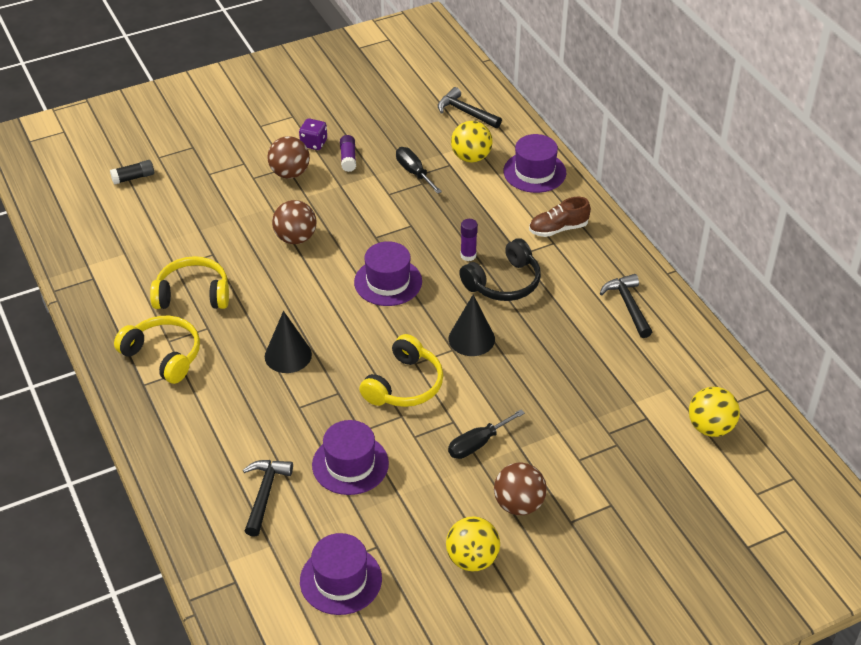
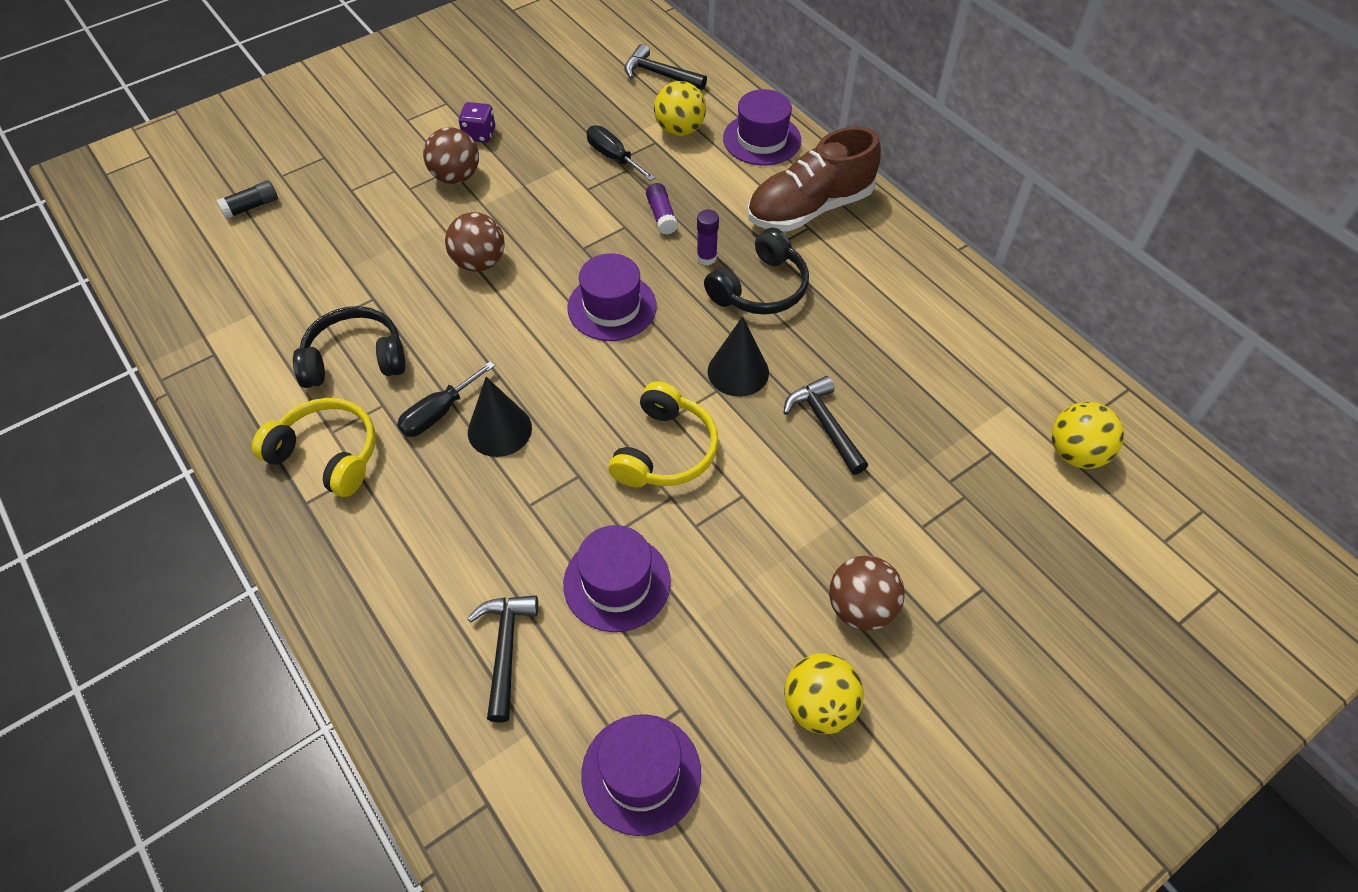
camera: 10 degrees left, 10 degrees up
(193, 294) = (355, 359): yellow headphones -> black headphones
(348, 158) = (527, 149): purple glue stick -> purple glue stick (661, 215)
(477, 444) = (783, 524): black screwdriver -> black screwdriver (439, 413)
(558, 229) = (810, 208): brown shoe -> brown shoe, size x1.79
(628, 306) = (923, 299): black hammer -> black hammer (825, 425)

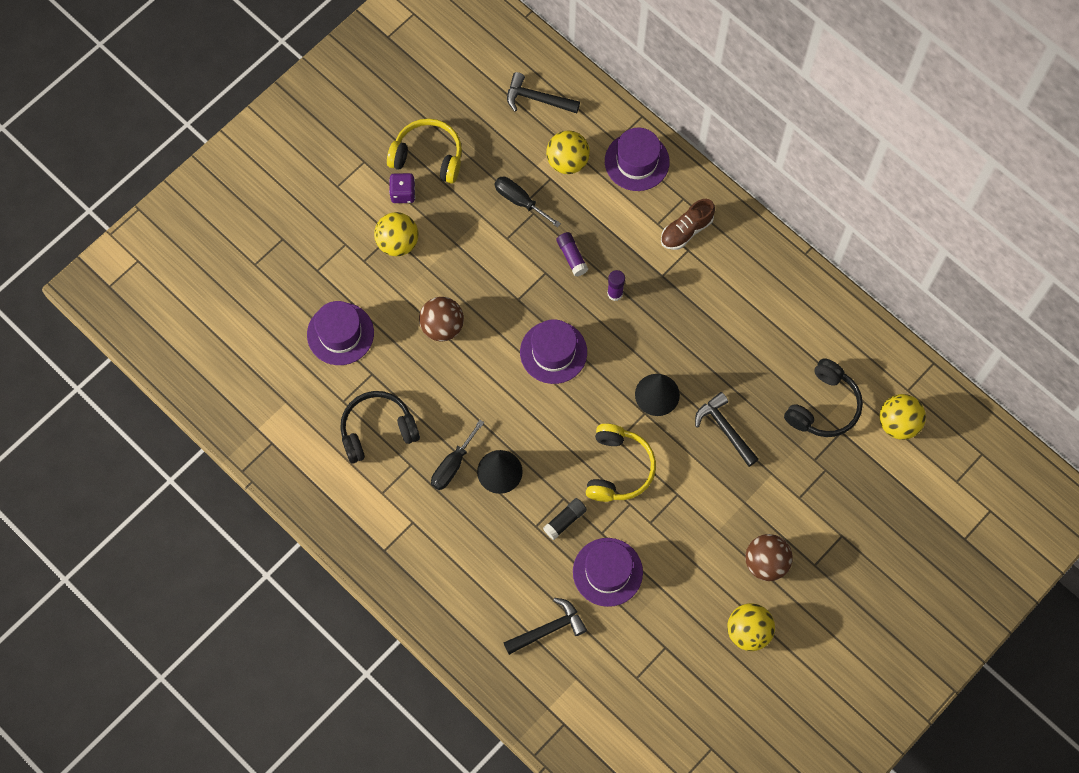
camera: 10 degrees left, 15 degrees up
(251, 207) = (243, 301): black glue stick -> black glue stick (565, 520)
(327, 454) = (386, 511): yellow headphones -> yellow headphones (428, 156)
(456, 177) = (398, 243): brown ball -> yellow ball
(505, 649) = (548, 629): black hammer -> black hammer turned 75 degrees clockwise
(641, 773) = (649, 690): purple hat -> purple hat (340, 334)
(760, 288) = (660, 316): black headphones -> black headphones (824, 406)
(810, 208) = (686, 230): brown shoe -> brown shoe, size x0.56

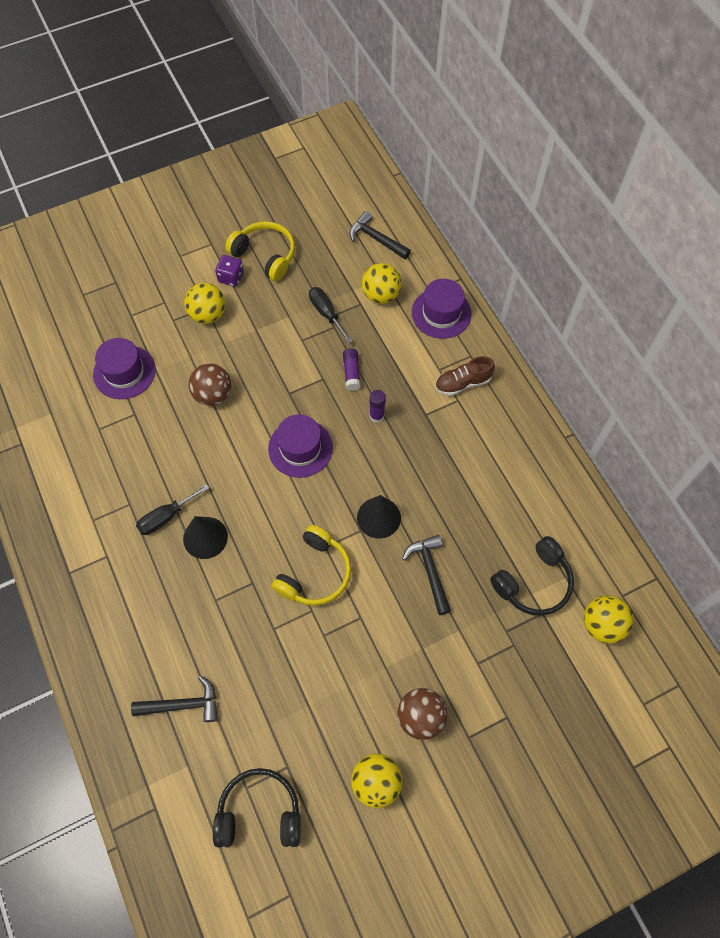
camera: 20 degrees right, 5 degrees down
(377, 430) = (115, 463): black headphones -> black headphones (259, 812)
(565, 520) = (244, 604): black glue stick -> none
(607, 572) = (263, 669): purple hat -> none

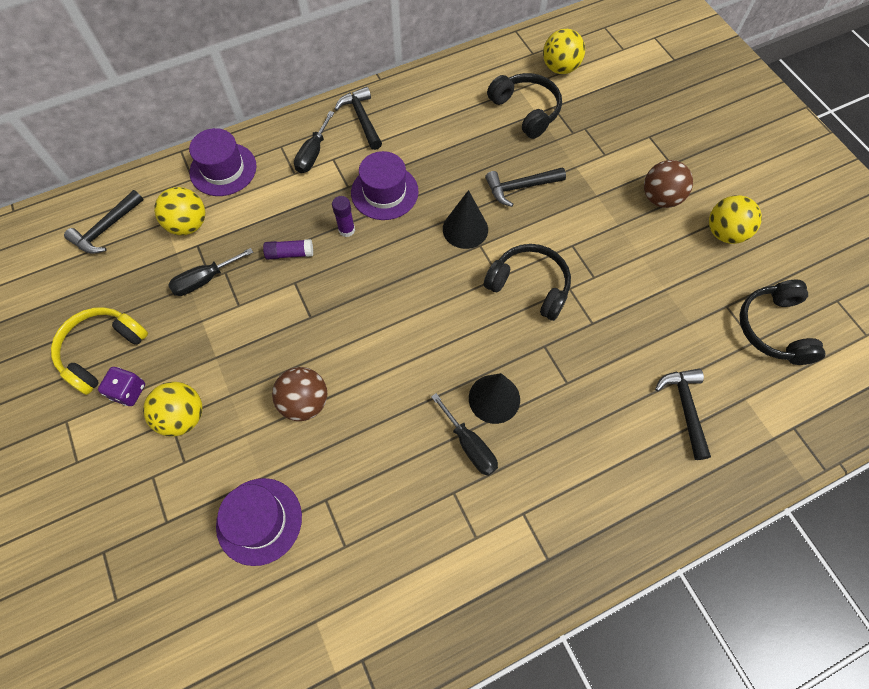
camera: 90 degrees left, 0 degrees up
(300, 448) = (383, 303): purple hat -> purple hat (384, 192)
(315, 573) = (529, 286): yellow headphones -> black headphones
(463, 383) = (313, 154): brown shoe -> black screwdriver
(509, 423) = (362, 119): none -> black hammer

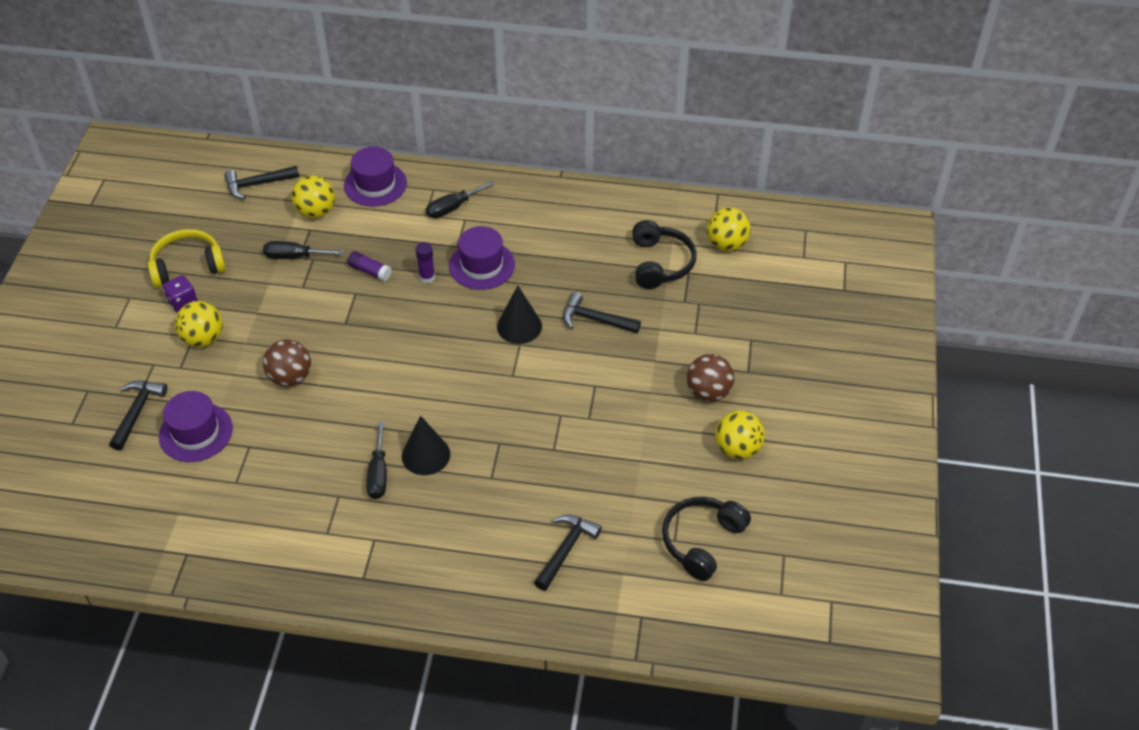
camera: 35 degrees right, 15 degrees down
(362, 119) = (516, 200): black hammer -> black hammer (137, 412)
(529, 286) = (529, 395): black headphones -> none

